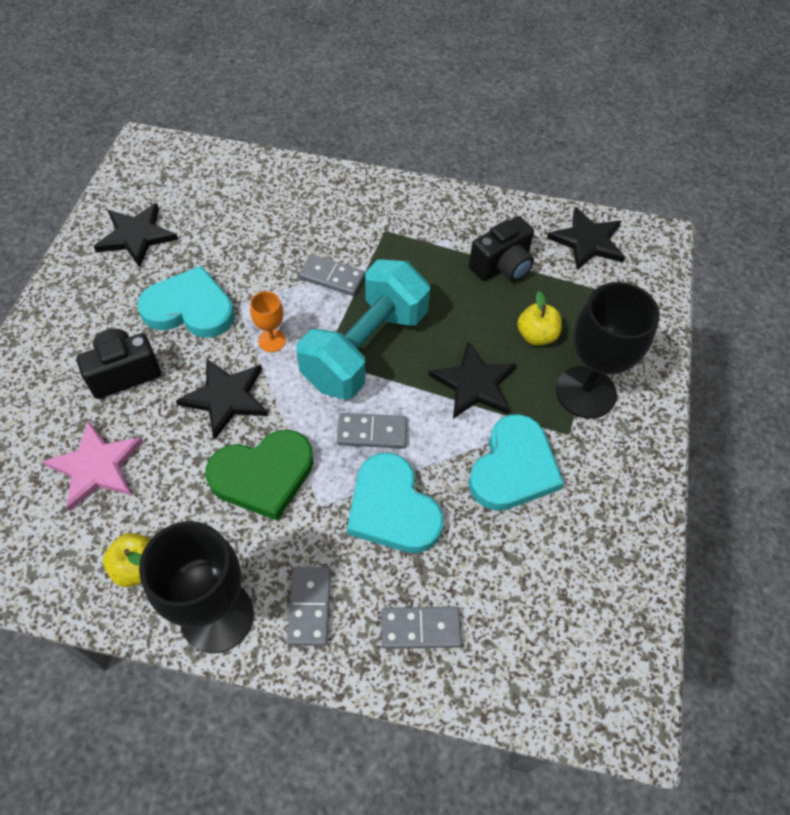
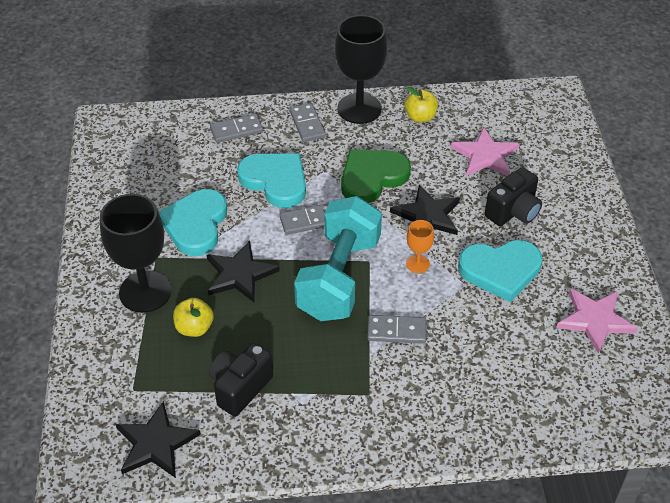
camera: 165 degrees right, 10 degrees down
(136, 236) = (595, 320): black star -> pink star

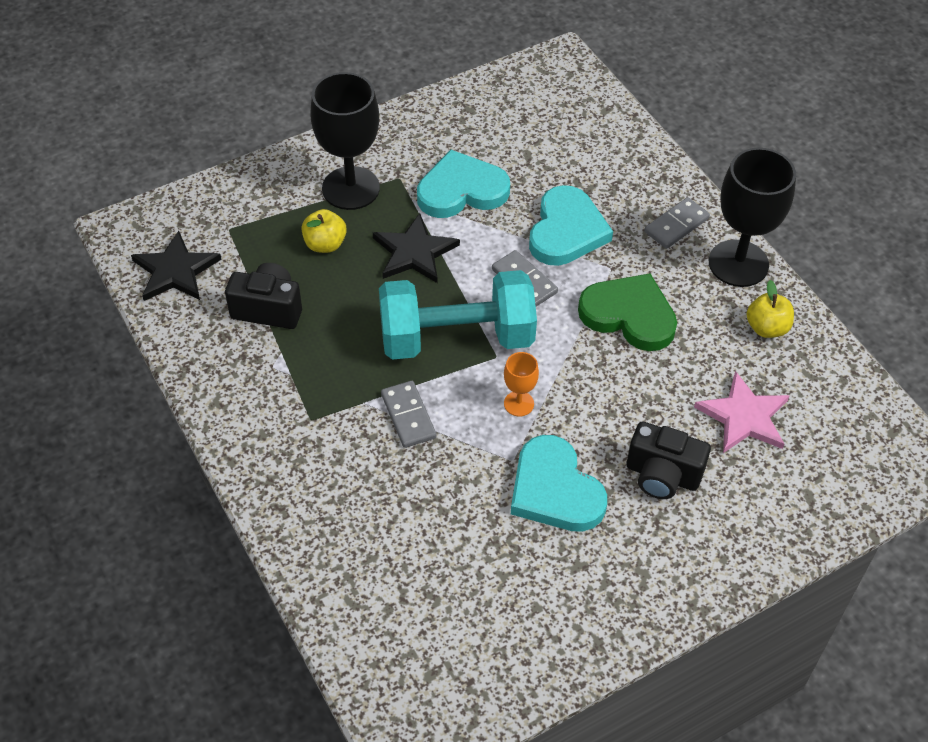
camera: 65 degrees right, 5 degrees up
(236, 130) = (623, 168): grey domino -> none
(427, 215) = (601, 389): black star -> none
(595, 320) = (530, 613): pink star -> none

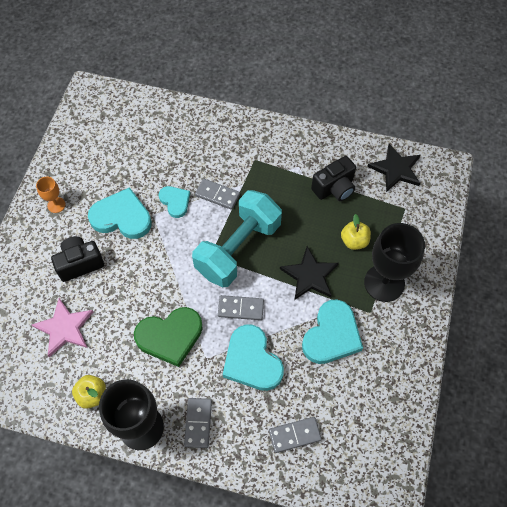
camera: 135 degrees right, 10 degrees up
(468, 452) = (175, 202): none -> turquoise heart
(519, 403) = (176, 242): orange goblet -> orange goblet (56, 205)
(593, 152) = (294, 435): none -> grey domino

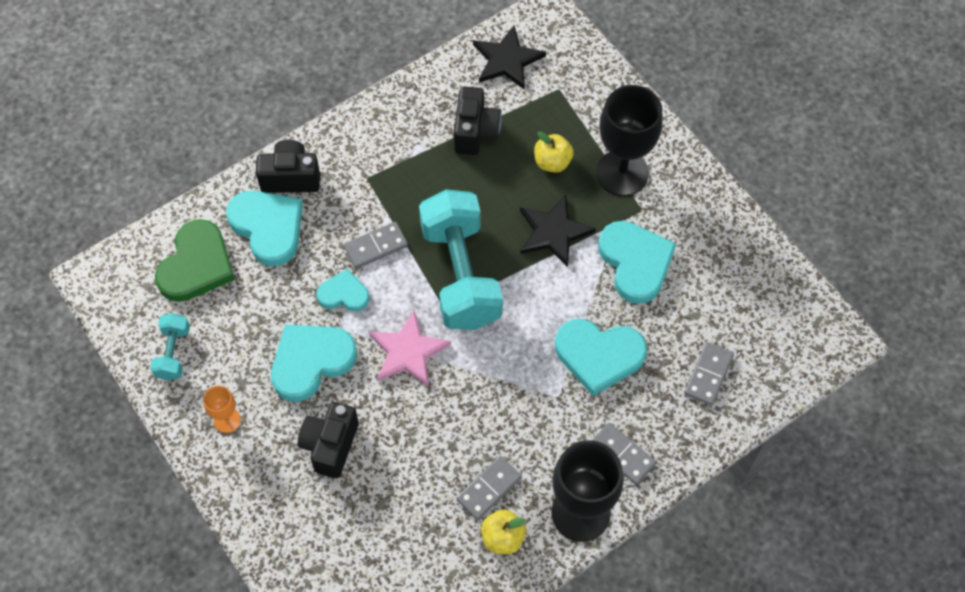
camera: 50 degrees left, 0 degrees up
(64, 328) = (397, 514): pink star -> pink star (408, 351)
(75, 153) = (173, 353): none -> turquoise dumbbell
(170, 336) = (503, 414): green heart -> green heart (196, 265)
(183, 138) = (268, 227): none -> turquoise heart
(221, 126) = (291, 177): none -> black camera
(240, 308) = (532, 323): grey domino -> grey domino (489, 489)

